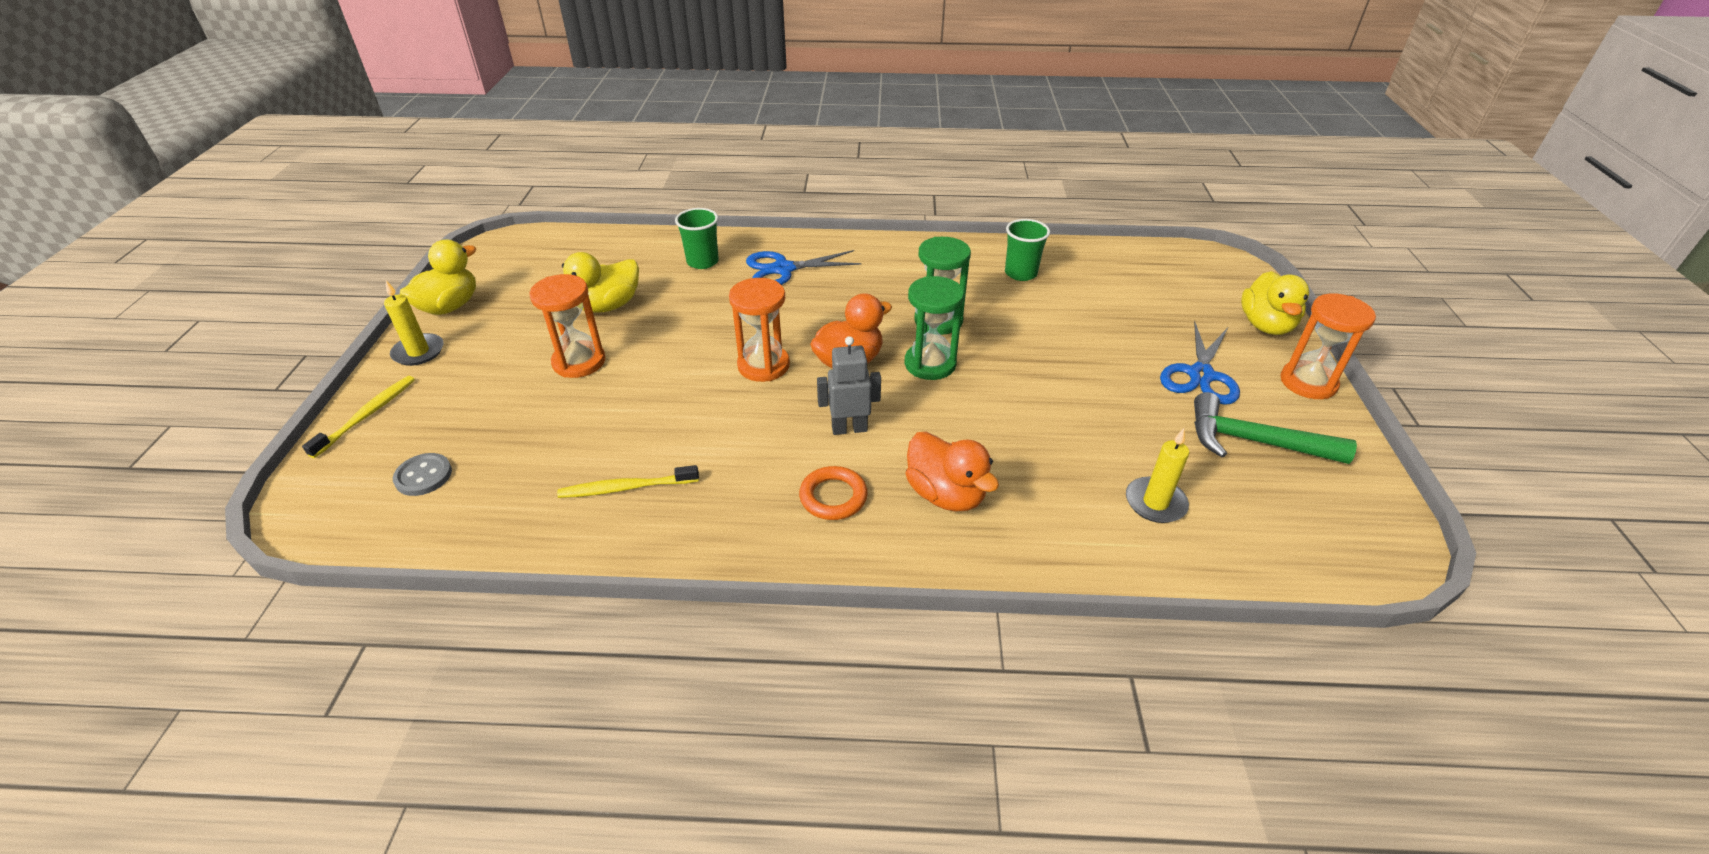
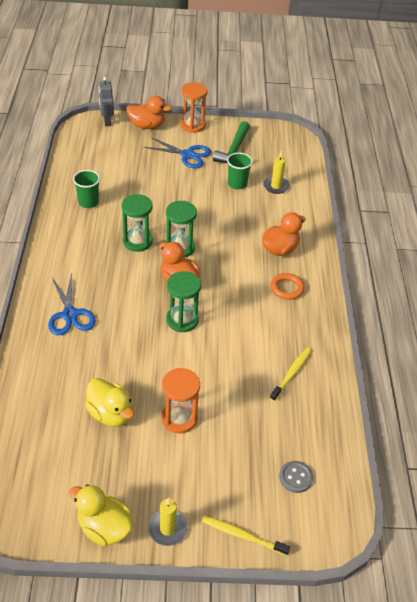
camera: 95 degrees left, 5 degrees up
(625, 488) = (292, 373): yellow toothbrush -> yellow toothbrush turned 135 degrees counterclockwise
(702, 262) = (53, 362): green cup -> green cup (237, 184)
(763, 365) = (182, 320): orange hourglass -> green hourglass
(849, 428) = (236, 282): grey robot -> grey robot (107, 121)
(1265, 325) = (147, 126): yellow duck -> orange duck

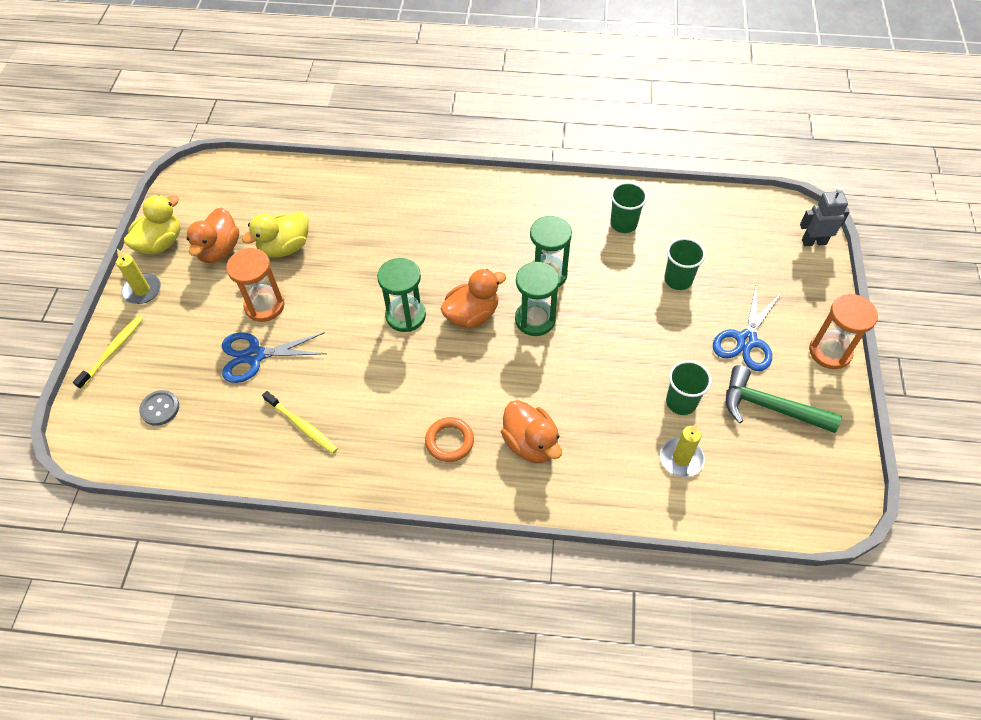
camera: 100 degrees right, 10 degrees up
(70, 314) = (427, 211): blue scissors -> blue scissors (255, 356)
(140, 179) = (678, 280): none -> green cup
(147, 126) = (814, 290): orange duck -> orange duck (219, 250)

